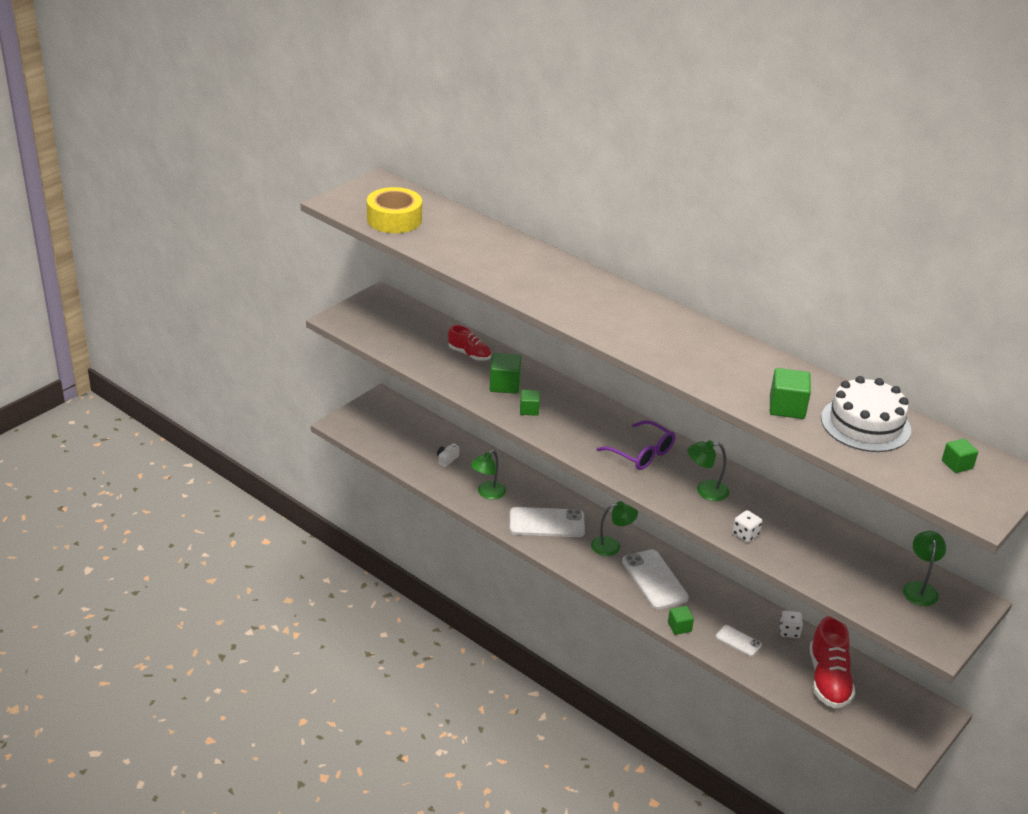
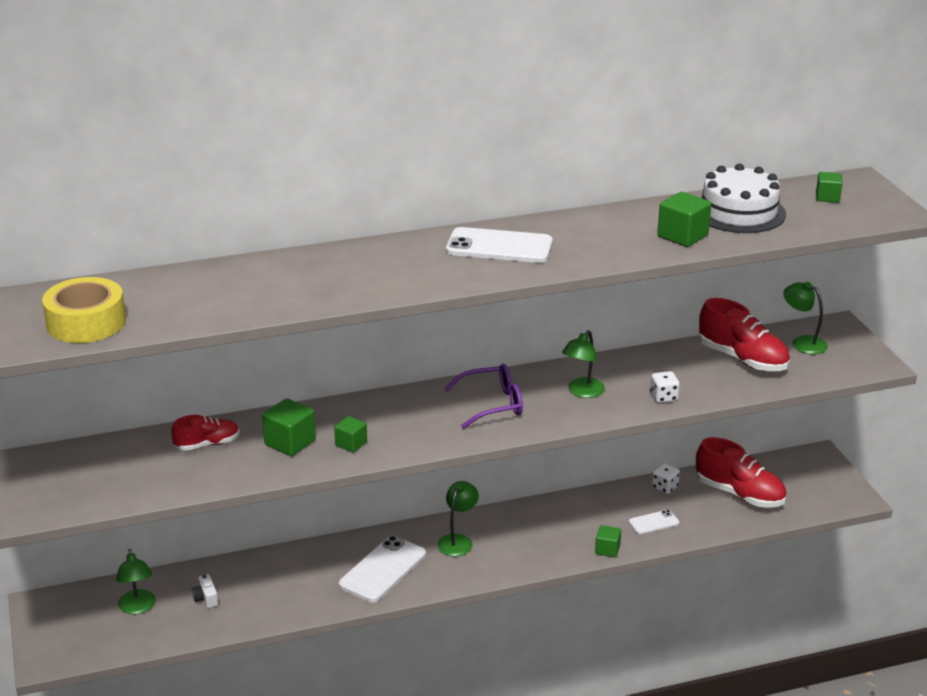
camera: 55 degrees left, 5 degrees down
(487, 493) = (294, 592): green lamp -> green lamp (138, 608)
(654, 580) = (530, 535): white phone -> white phone (499, 247)
(851, 560) = (742, 359): none -> red shoe

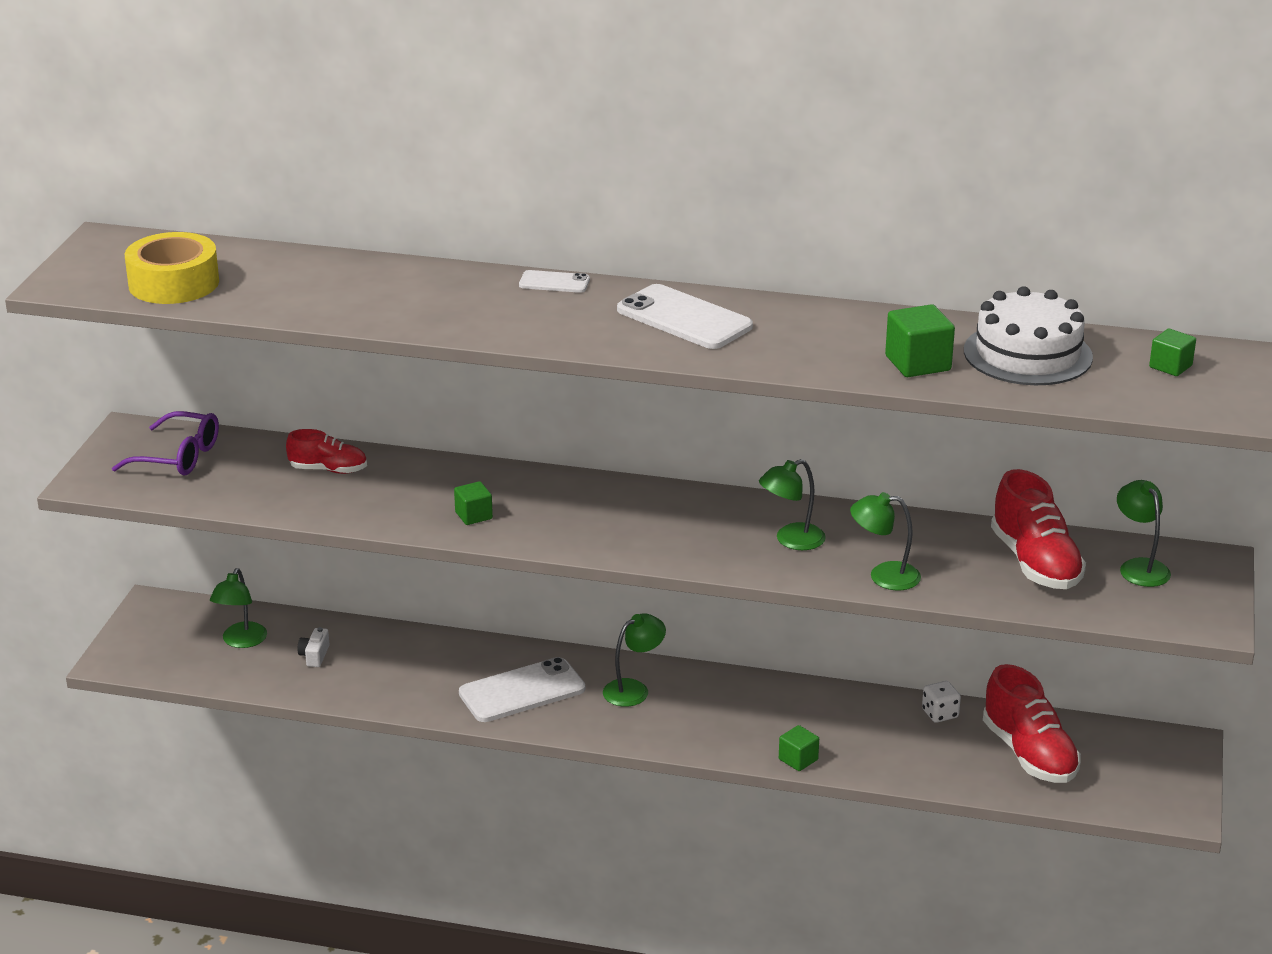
camera: 30 degrees right, 0 degrees up
(290, 442) = (412, 494): green cube -> none
(493, 404) = (672, 522): purple glasses -> purple glasses (179, 457)
(653, 522) = (885, 749): white phone -> white phone (554, 282)
(663, 397) = (884, 576): white dice -> green lamp

